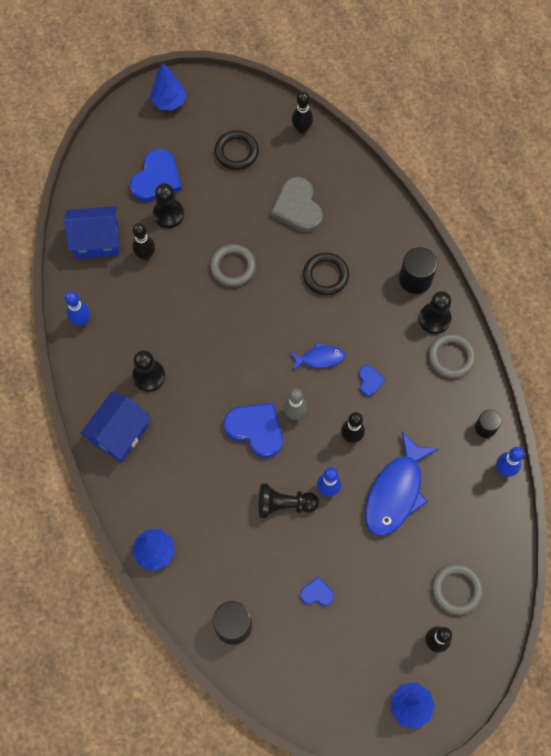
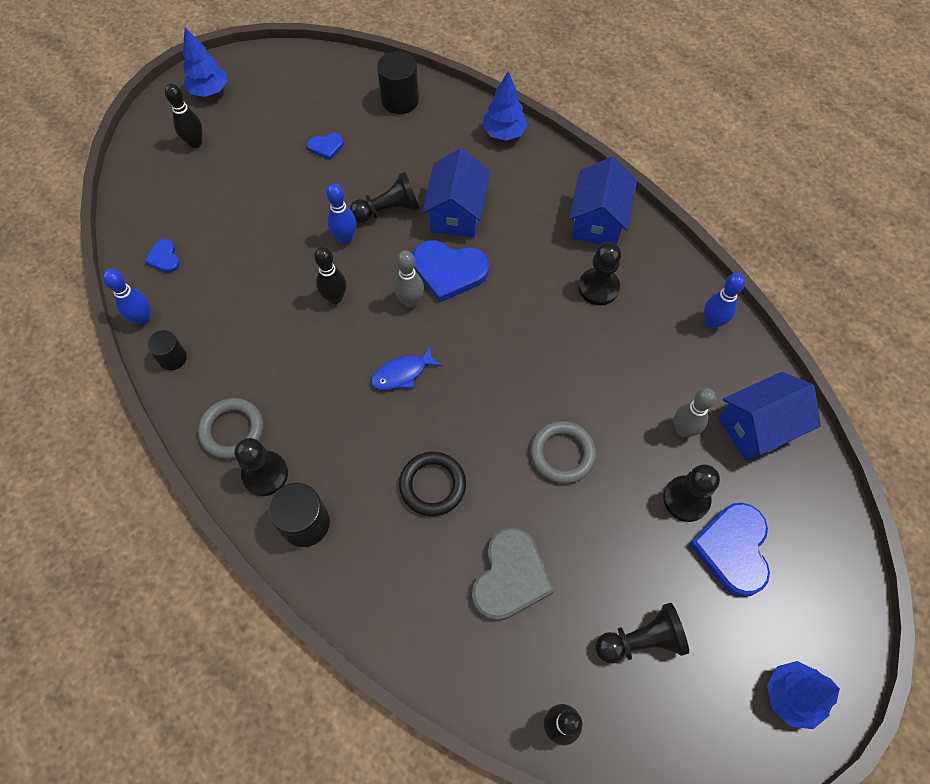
camera: 160 degrees right, 5 degrees down
(146, 255) = (683, 430): black bowling pin -> grey bowling pin
(229, 481) = (457, 213): none -> blue house
(236, 152) = (641, 640): black ring -> black pawn
(297, 207) = (510, 577): grey heart -> grey heart turned 60 degrees clockwise
(369, 381) = (331, 366): blue heart -> blue heart (164, 258)
(395, 492) = (267, 258): blue fish -> none
(456, 589) = (180, 190): grey ring -> none

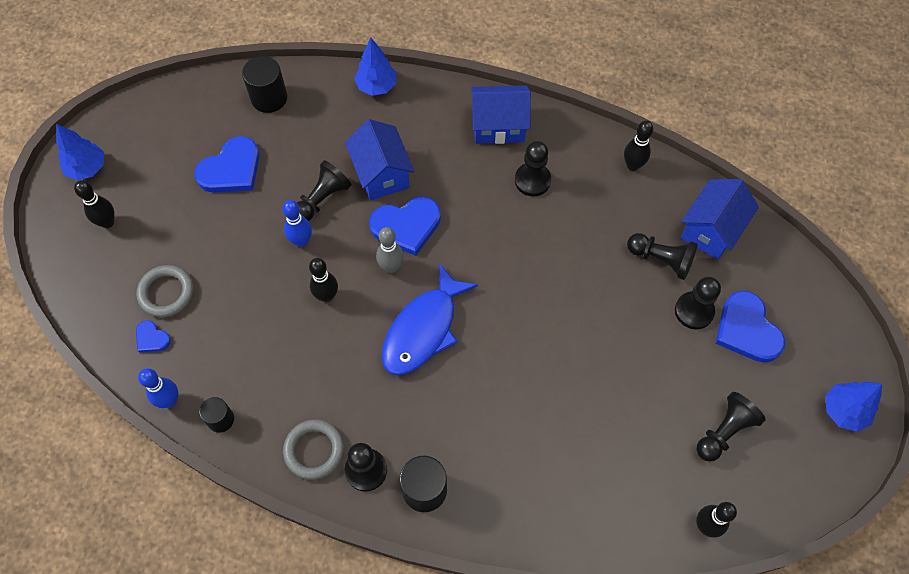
camera: 30 degrees left, 0 degrees up
(326, 147) = (231, 169): blue heart -> blue heart, size x2.00
(402, 373) = (423, 329): blue fish -> blue fish, size x1.92
(432, 485) = (504, 404): black ring -> none
(510, 577) = (606, 440): grey heart -> none
(562, 454) = (585, 326): grey ring -> grey ring (166, 293)
(597, 221) = (498, 126): blue house -> blue house turned 75 degrees counterclockwise
(683, 430) = (661, 260): grey bowling pin -> black pawn
(712, 322) = (633, 165): blue bowling pin -> black bowling pin

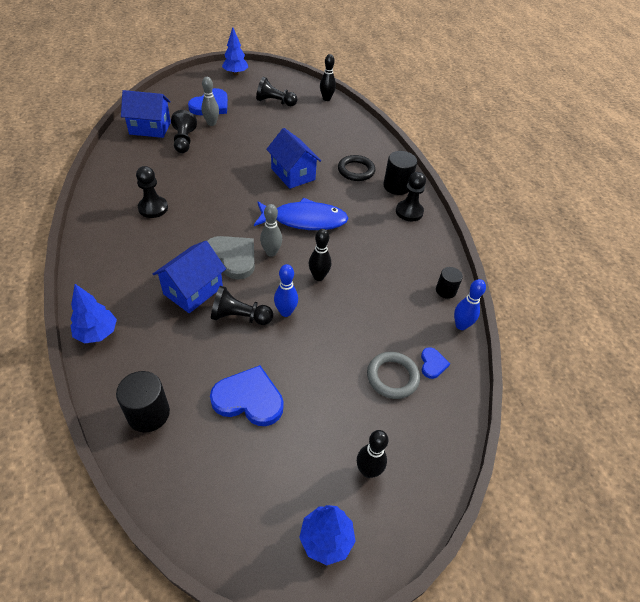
camera: 125 degrees left, 15 degrees down
(314, 450) = (420, 237): grey ring -> none
(406, 226) = (232, 257): blue heart -> grey heart
(488, 453) = (356, 170): none -> black ring
(498, 126) = (109, 240): blue house -> blue house (293, 174)
(633, 165) = (114, 167): black bowling pin -> none
(694, 311) = (211, 123): black pawn -> grey bowling pin

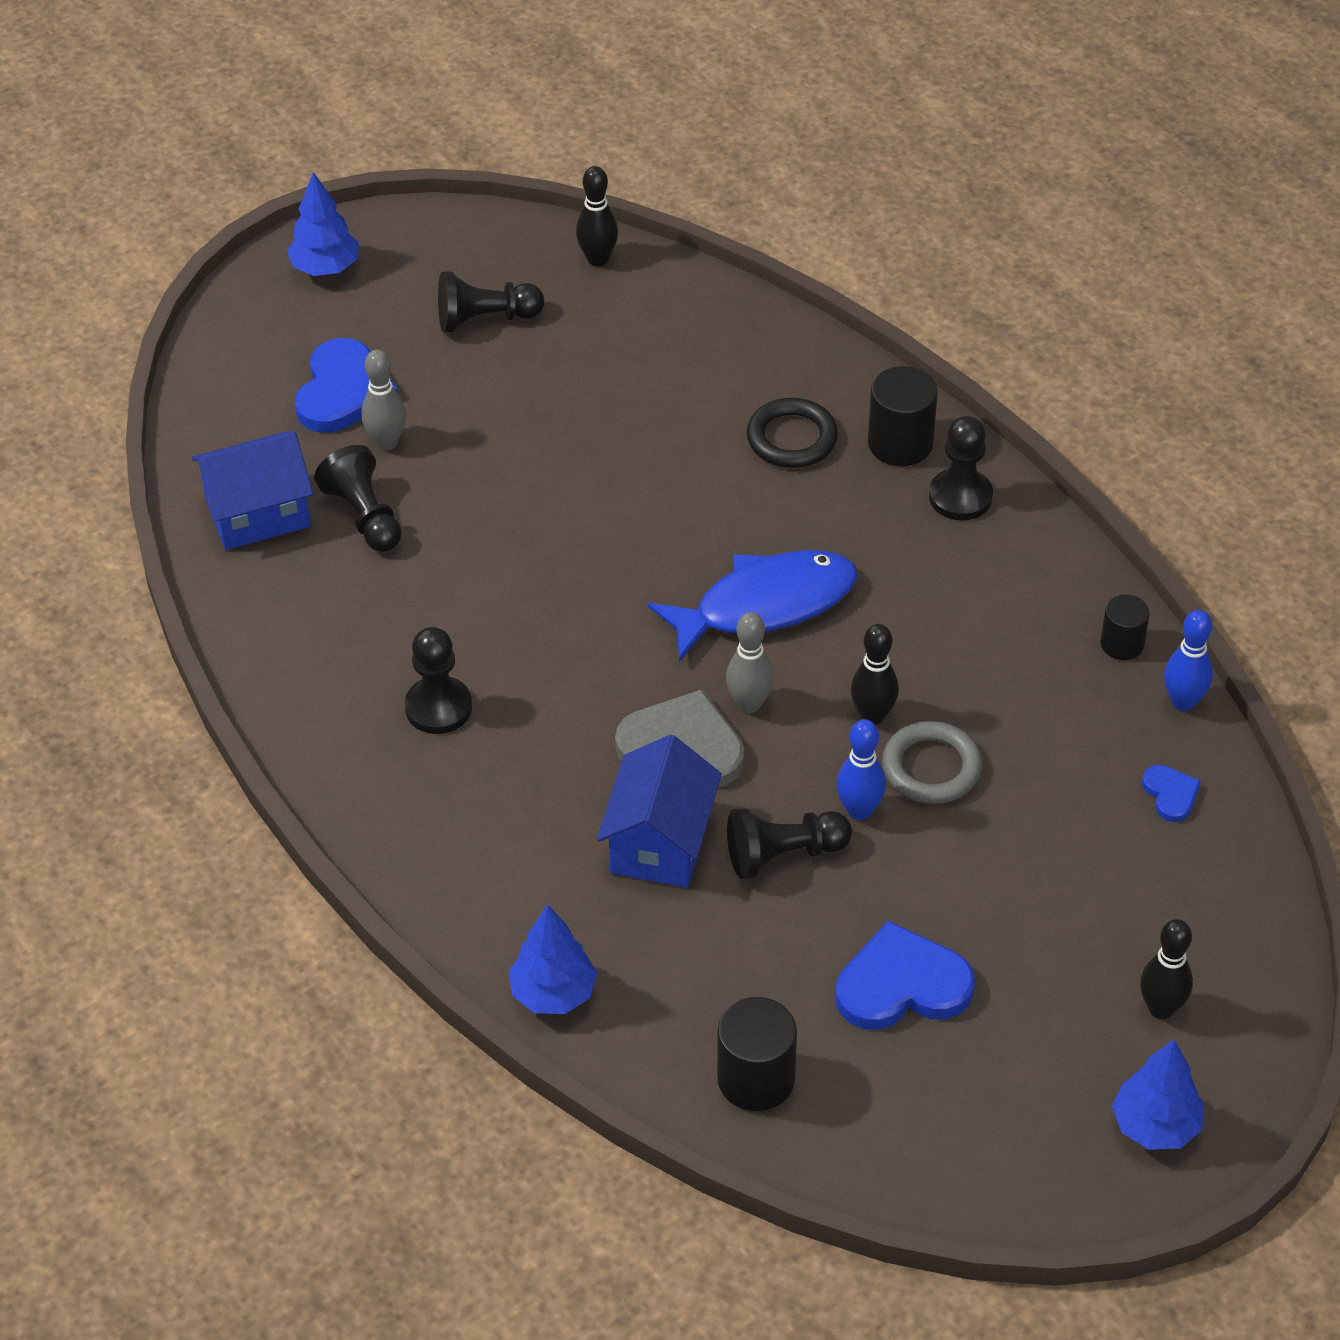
camera: 20 degrees left, 0 degrees up
(293, 174) = (665, 503): blue house -> none
(392, 377) = (1116, 846): grey ring -> grey ring (931, 767)

